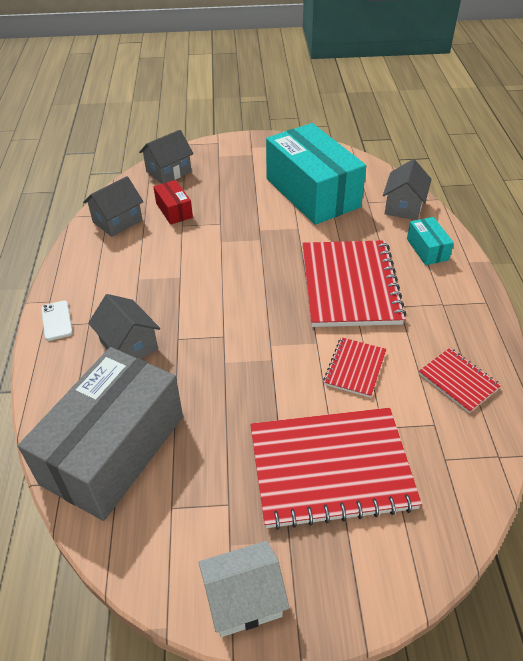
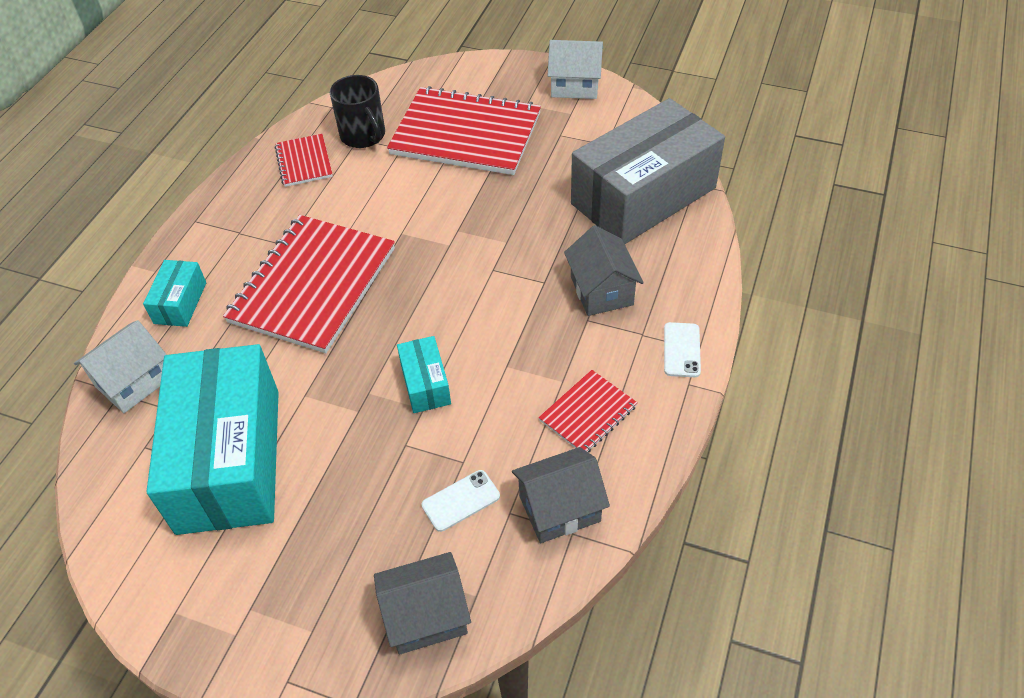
camera: 155 degrees left, 5 degrees up
(174, 210) = (461, 501): red box -> white phone
(227, 253) = (425, 384): none -> turquoise box
(354, 368) = (384, 198): red notebook -> red notebook (588, 413)
(403, 206) = (133, 381): grey house -> white house
(432, 430) = (363, 135): none -> black mug

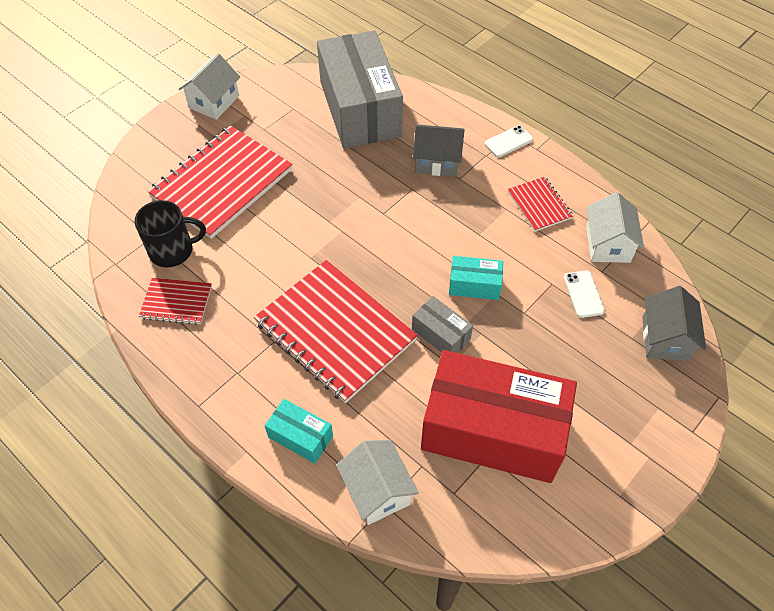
camera: 70 degrees left, 5 degrees up
(229, 459) = (493, 430): turquoise box -> red box
(342, 374) = (441, 334): none -> grey box
(559, 508) = (608, 244): grey house -> white house
(681, 350) = (508, 142): white phone -> white phone turned 60 degrees counterclockwise

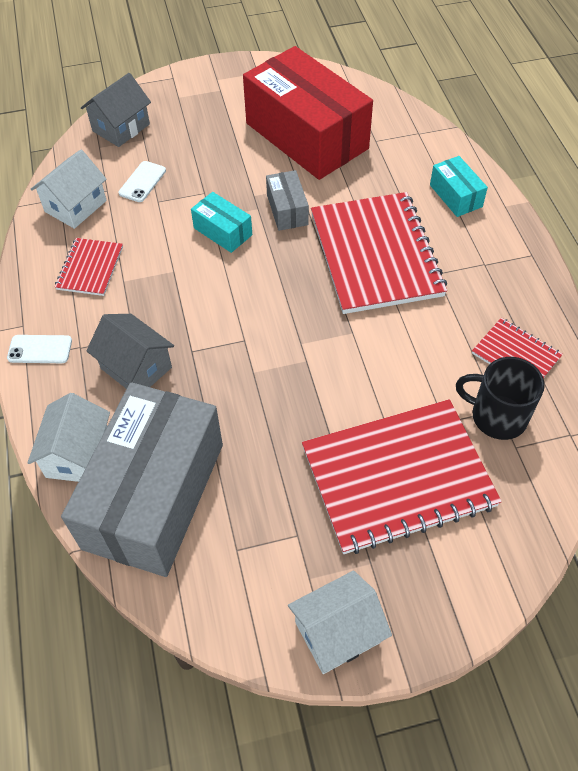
camera: 145 degrees left, 0 degrees up
(377, 491) = (419, 142): white house -> white house (78, 455)

